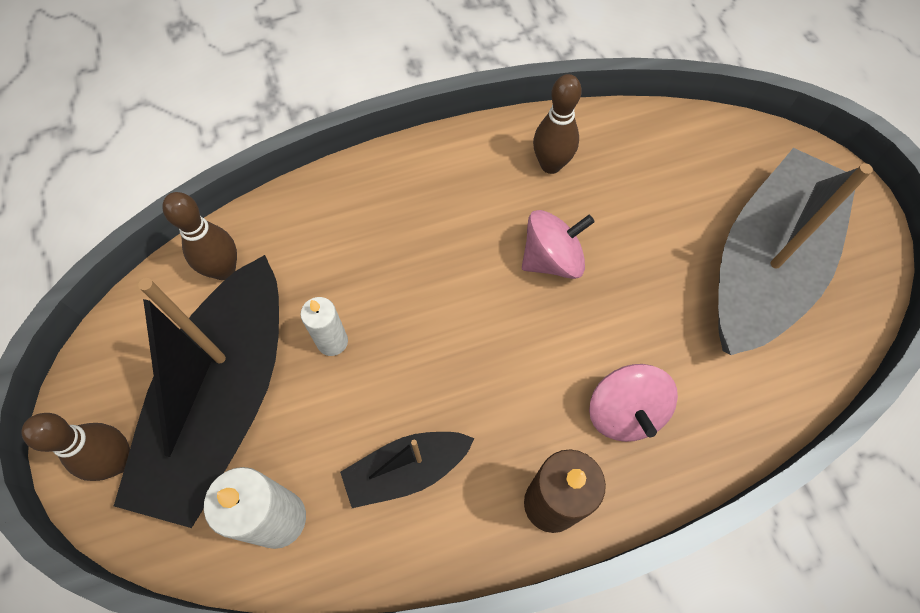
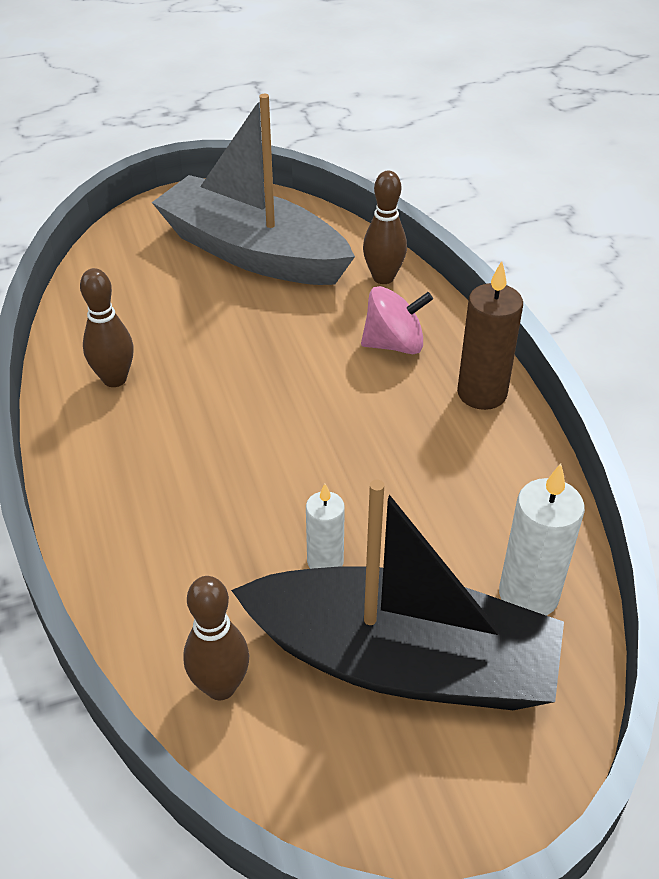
camera: 90 degrees left, 20 degrees down
(119, 461) = (487, 770): brown bowling pin -> brown bowling pin (383, 277)
(407, 470) = (464, 492): black boat -> none
(552, 259) = (233, 383): pink spinning top -> none

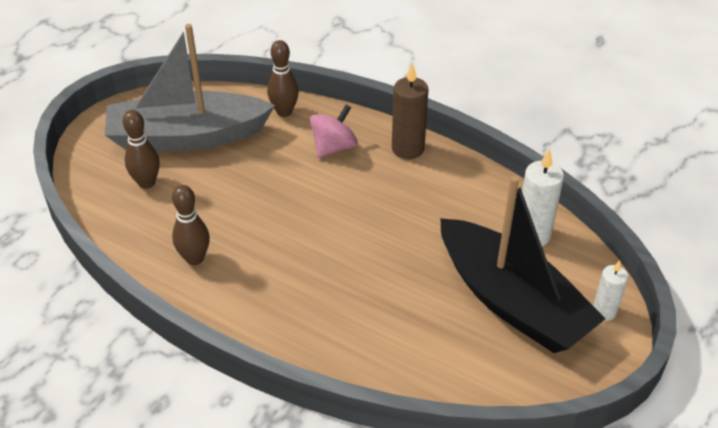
camera: 40 degrees left, 0 degrees up
(220, 686) = (445, 370): brown bowling pin -> brown bowling pin (147, 183)
(325, 561) = (426, 280): white candle -> white candle (604, 311)
(402, 661) = (512, 301): black boat -> black boat turned 75 degrees clockwise

